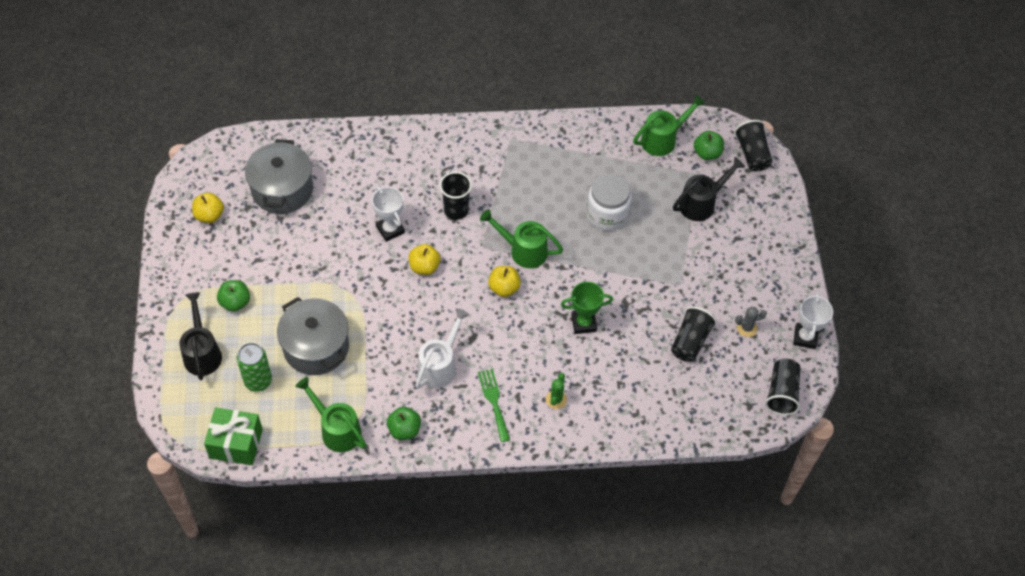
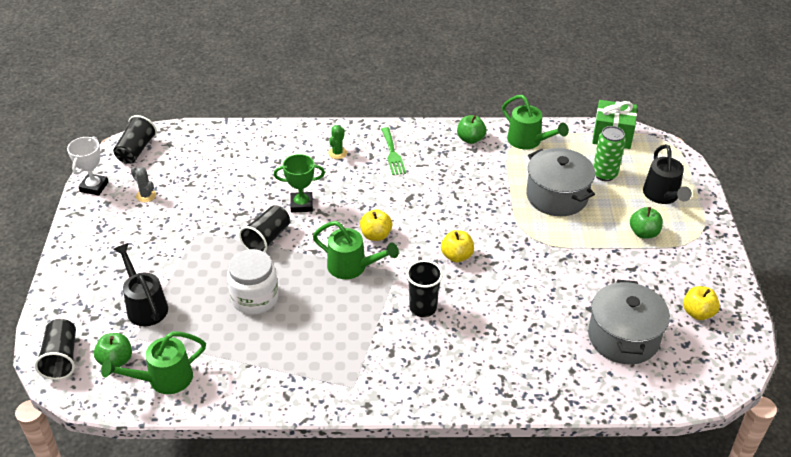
camera: 175 degrees left, 15 degrees down
(390, 229) = (495, 292): white trophy -> none
(440, 365) = (440, 179): white watering can -> none
(690, 341) = (204, 188): black cup -> black cup (267, 239)
(701, 203) = (145, 306): black watering can -> black watering can turned 90 degrees clockwise
(747, 328) = (146, 195): grey cactus -> grey cactus turned 45 degrees clockwise

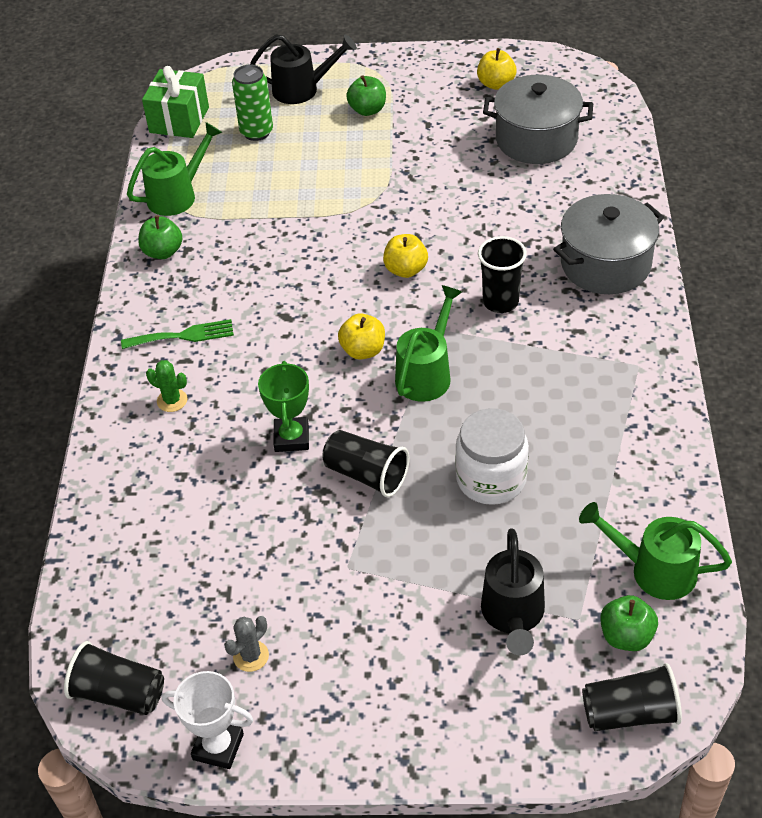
camera: 85 degrees left, 5 degrees up
(145, 306) = (513, 616): black watering can -> black watering can turned 60 degrees counterclockwise
(163, 379) = (653, 570): green watering can -> green watering can turned 135 degrees clockwise
(557, 196) = (295, 175): grey pot -> grey pot (605, 264)

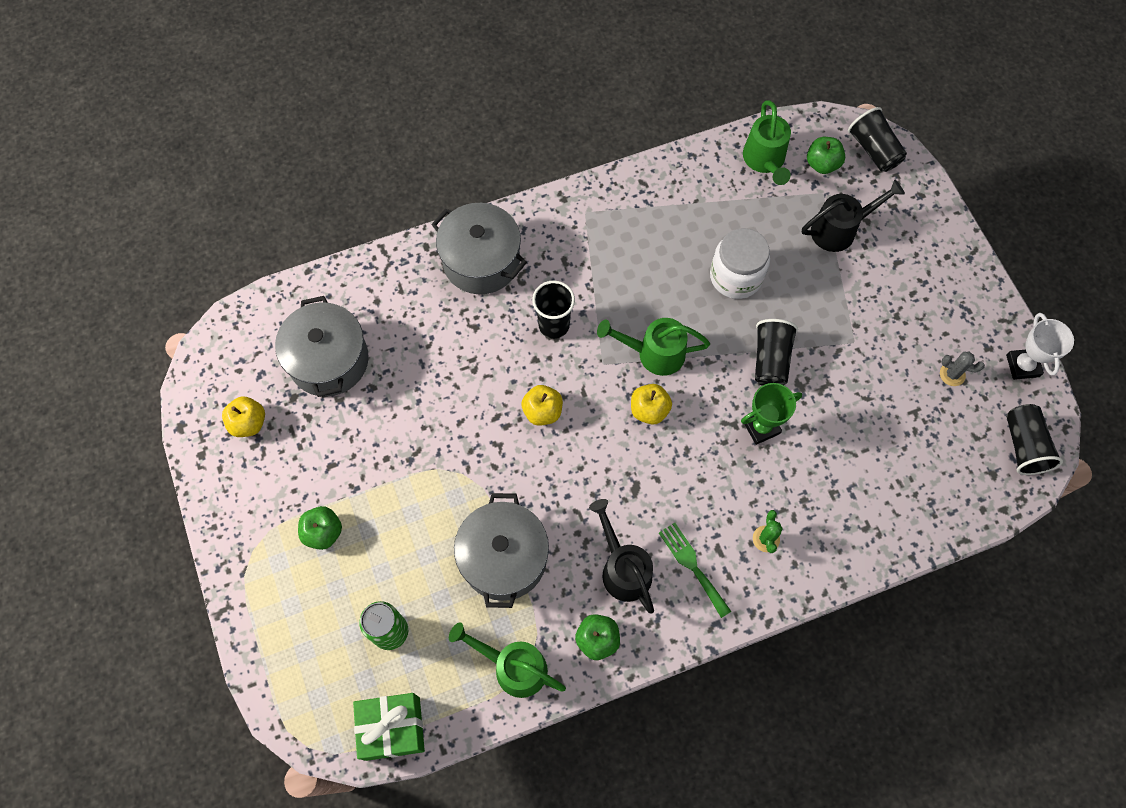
camera: 115 degrees left, 20 degrees up
(275, 210) = (503, 558): none -> grey pot
(302, 89) = (305, 615): black watering can -> black watering can (623, 568)

